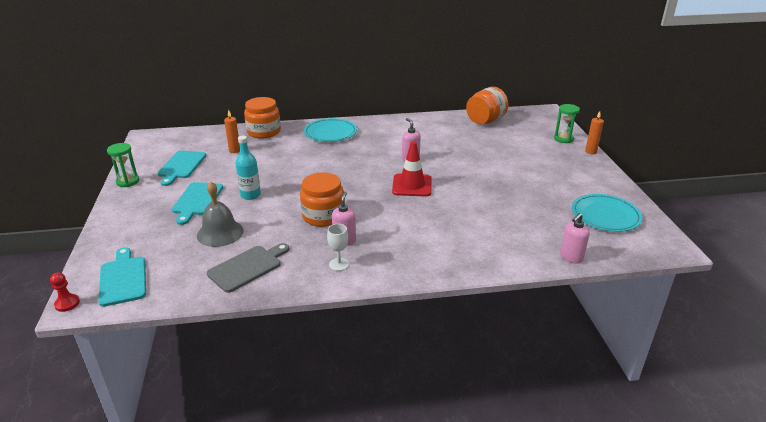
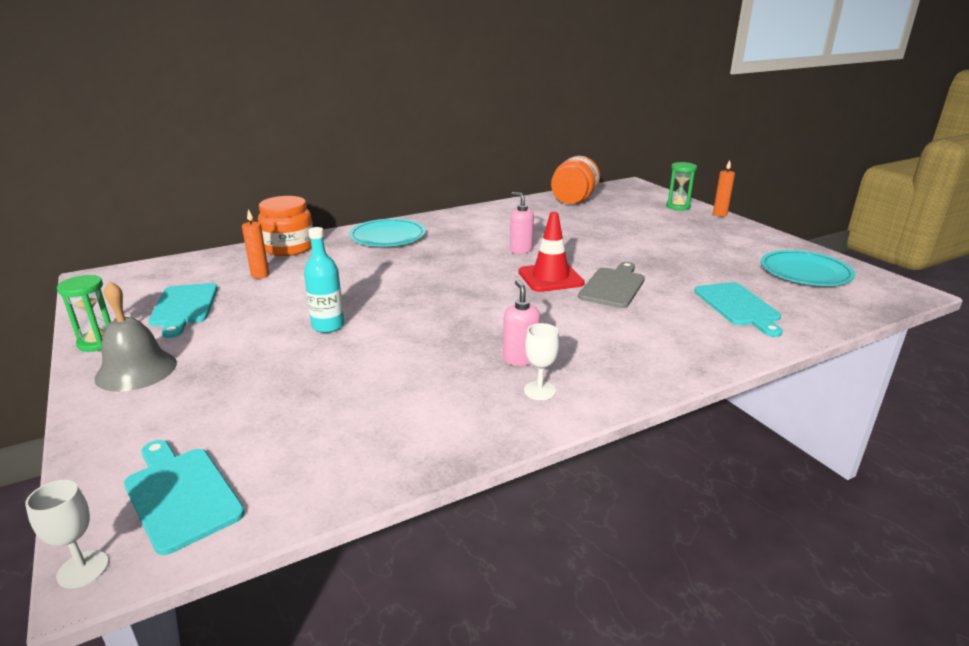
camera: 20 degrees left, 5 degrees down
(67, 303) = (83, 569): red pawn -> white goblet
(197, 200) = (243, 348): turquoise cutting board -> turquoise cutting board (738, 306)
(220, 233) = (316, 385): grey bell -> grey bell (136, 370)
(247, 267) = (400, 425): grey cutting board -> grey cutting board (613, 286)
(323, 216) = (462, 333): orange jar -> none
(571, 257) = (819, 322): pink soap dispenser -> none

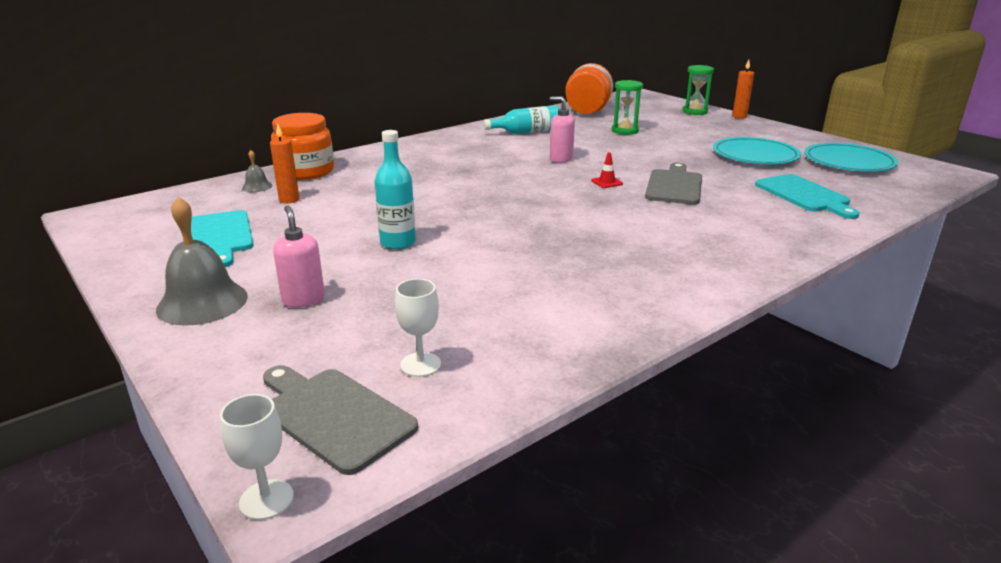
camera: 10 degrees left, 0 degrees up
(98, 342) = (138, 279): green hourglass -> green hourglass (625, 131)
(180, 494) = (334, 416): turquoise cutting board -> grey cutting board
(241, 260) = (257, 186): none -> grey bell
(388, 236) = (410, 155): turquoise plate -> turquoise plate (755, 155)
(505, 220) = (527, 132): none -> turquoise bottle
(520, 359) = (621, 257): pink soap dispenser -> pink soap dispenser (303, 299)
(539, 391) = (658, 283): white goblet -> white goblet (420, 364)
(550, 278) = (607, 182): red traffic cone -> red traffic cone, size x0.43

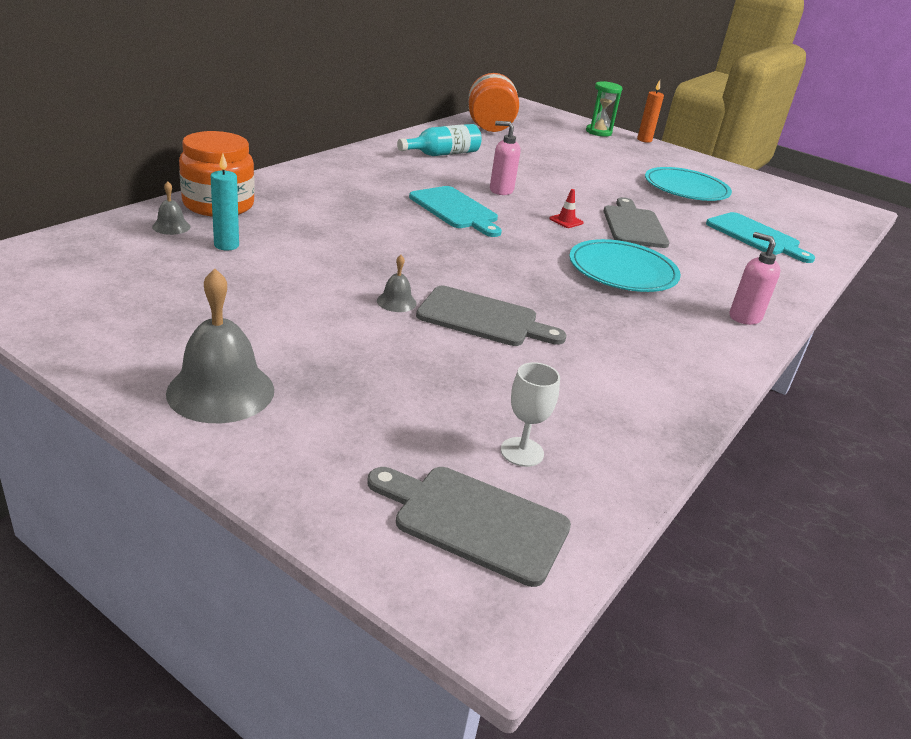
camera: 20 degrees left, 5 degrees up
(219, 237) = (175, 299): turquoise cutting board -> turquoise cutting board (455, 210)
(266, 499) = (472, 626): white goblet -> none
(289, 200) = (226, 245): orange candle -> turquoise candle
(303, 299) = (340, 380): pink soap dispenser -> pink soap dispenser (744, 317)
(398, 243) = (396, 302): turquoise bottle -> grey bell
(466, 257) = (483, 318): none -> grey cutting board
(625, 131) = (544, 155): green hourglass -> none
(848, 162) = (771, 197): turquoise plate -> turquoise plate (622, 271)

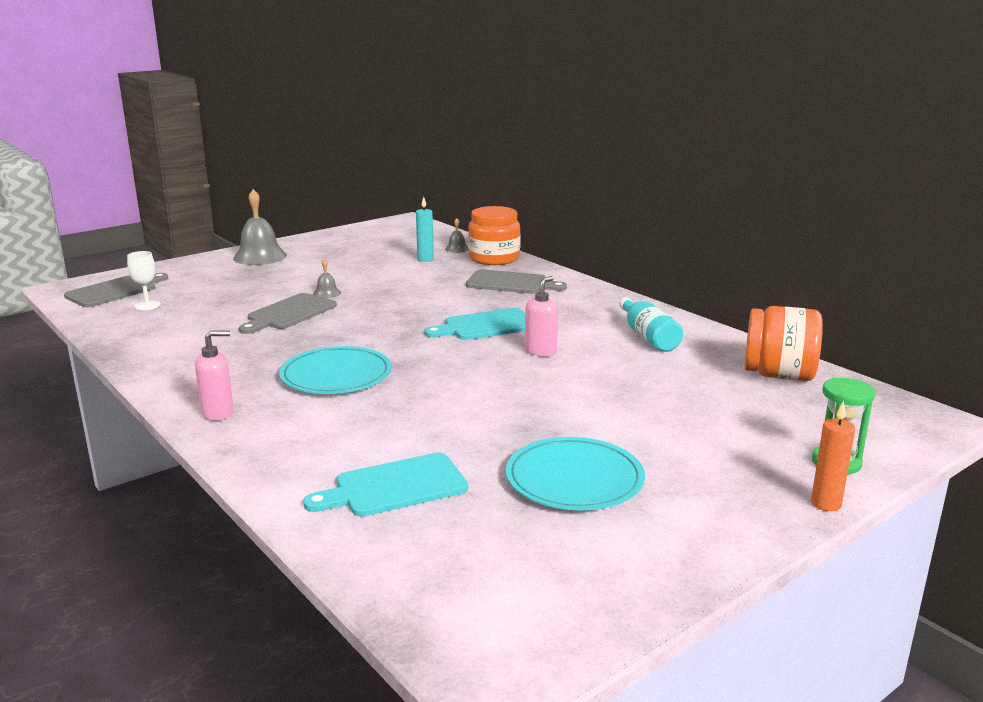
camera: 110 degrees right, 10 degrees down
(566, 221) = (457, 370): red traffic cone -> none
(633, 225) = (441, 405): grey cutting board -> grey cutting board (510, 283)

